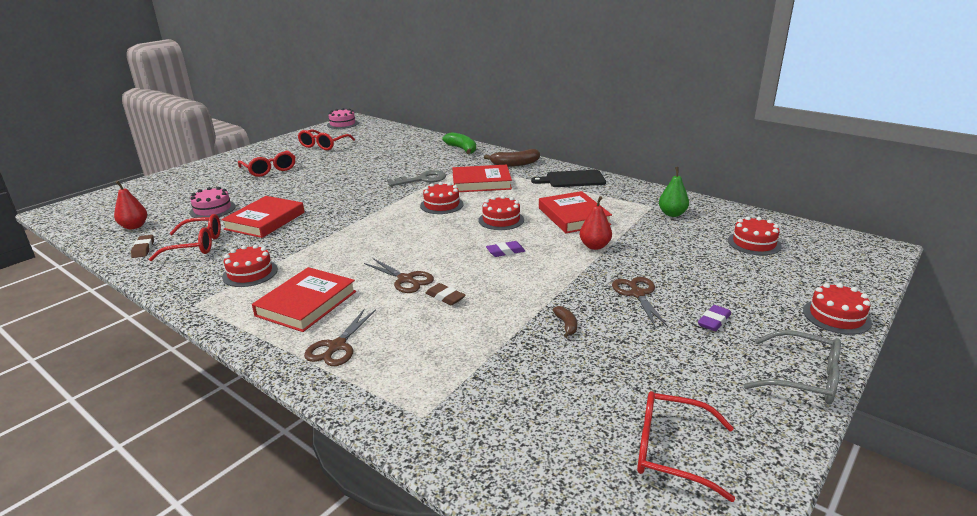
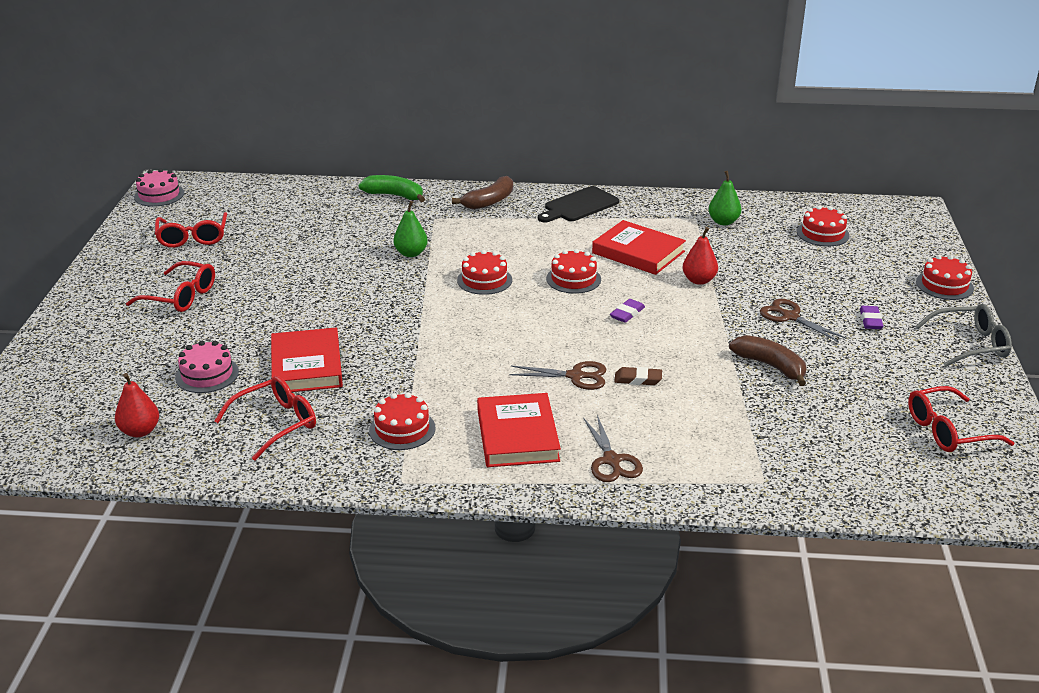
camera: 35 degrees left, 5 degrees up
(143, 249) = (214, 451): brown eraser -> none
(422, 179) = (411, 253): grey key -> green pear
(481, 182) = (486, 238): red book -> none
(566, 325) = (770, 366): brown banana -> brown banana, size x1.89

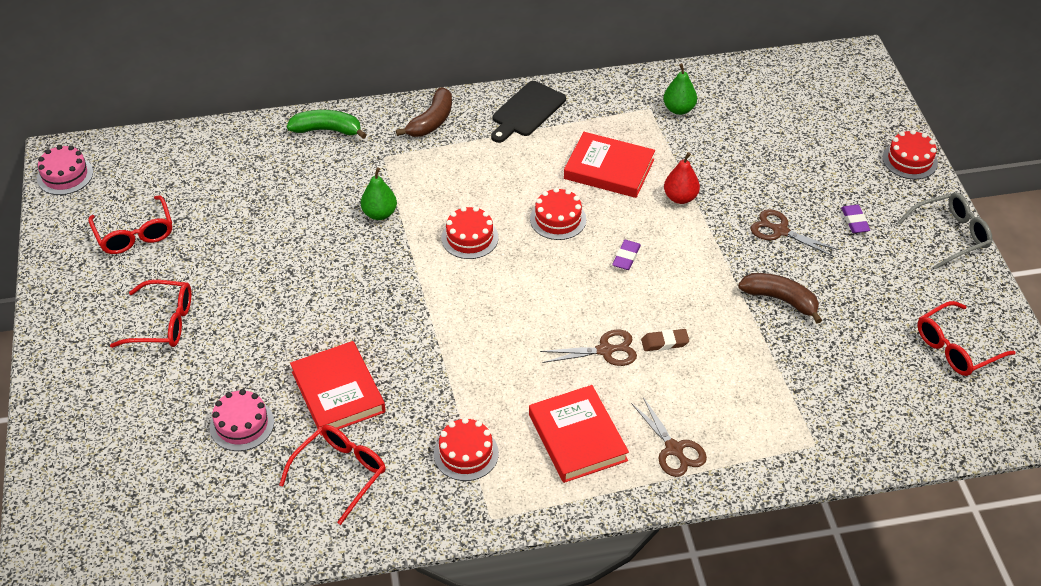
camera: 15 degrees left, 15 degrees up
(140, 431) = (209, 513): red pear -> none
(822, 234) = (779, 109): red cake -> none

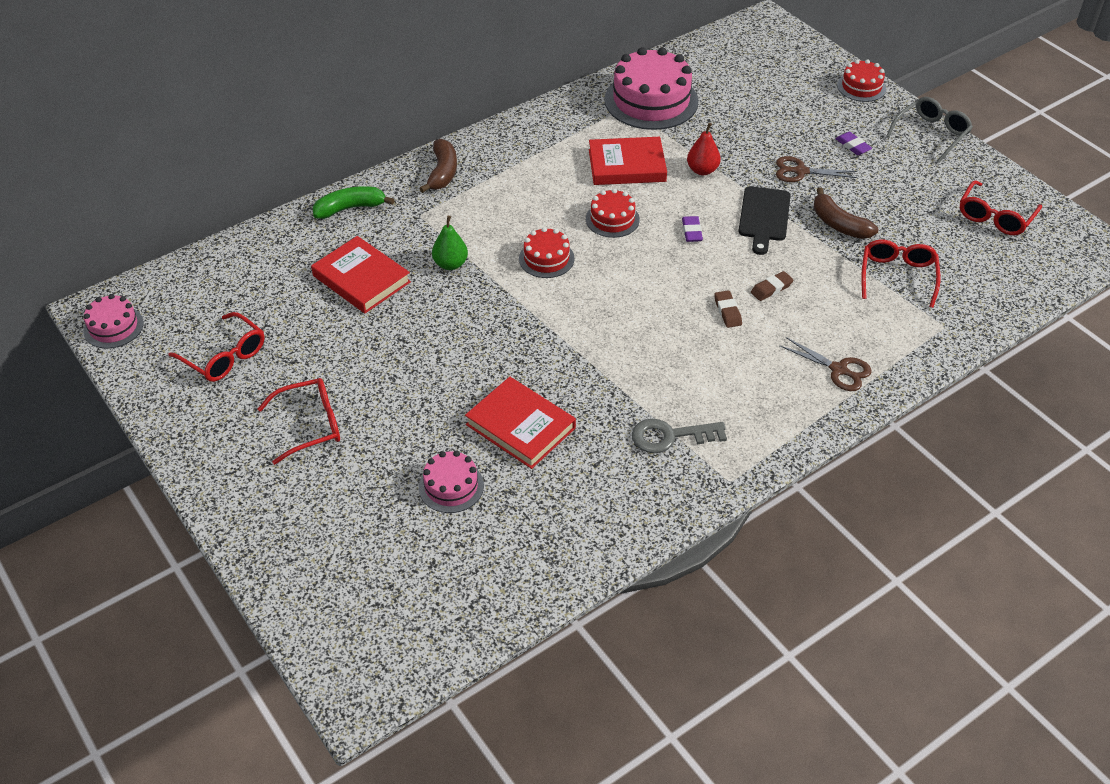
camera: 25 degrees left, 0 degrees up
(340, 473) = (572, 494): red glasses -> red glasses (897, 276)
(466, 453) = (670, 436): red cake -> grey key
(526, 111) = (522, 140): black cutting board -> black cutting board (764, 217)
(577, 437) = (754, 389): red book -> red book (361, 279)
(605, 350) = (727, 311): brown scissors -> brown eraser
(679, 109) = (651, 101): green pear -> pink cake
(780, 299) = (839, 224): brown banana -> brown banana turned 135 degrees counterclockwise

